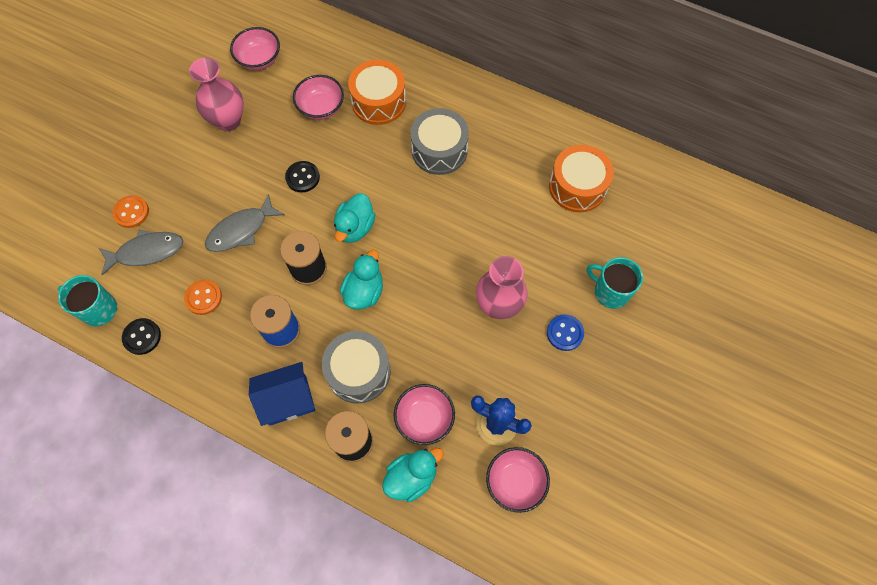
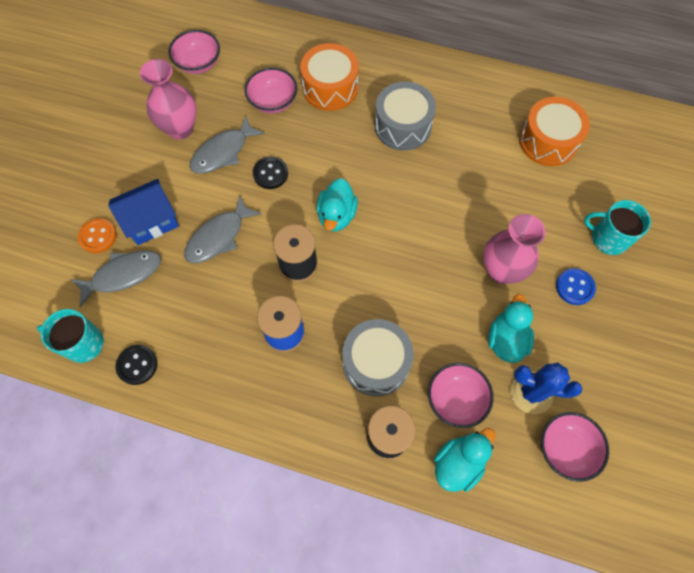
camera: 10 degrees left, 0 degrees up
(203, 298) = (194, 313): orange button -> none
(263, 150) = (223, 152): none -> grey fish
(288, 400) = (309, 405): blue house -> blue house (152, 222)
(364, 291) = (361, 279): turquoise duck -> turquoise duck (506, 339)

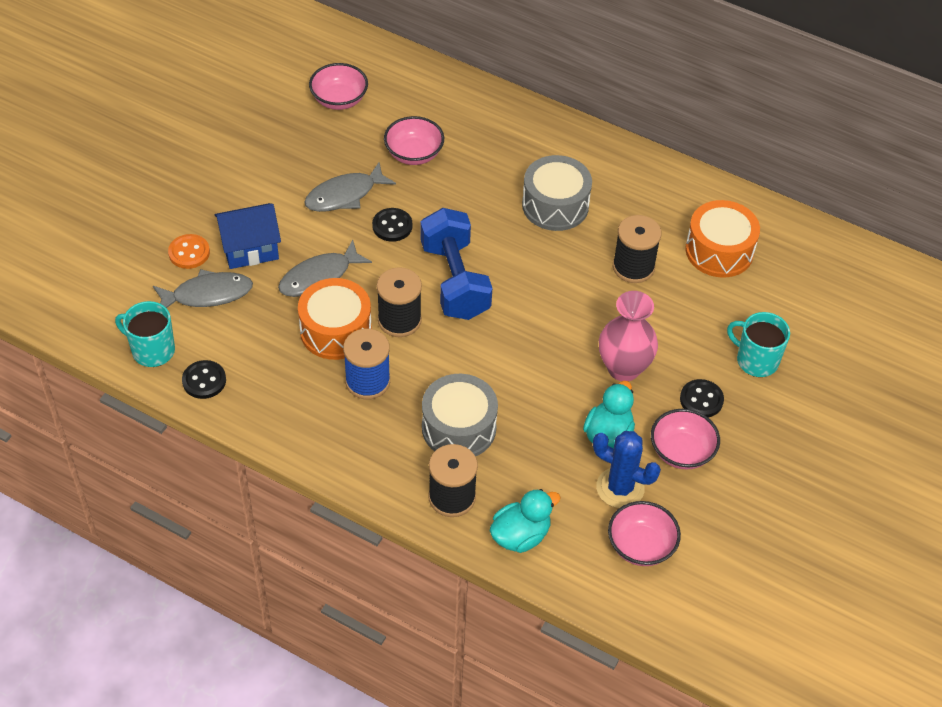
camera: 10 degrees right, 15 degrees down
(180, 128) = (303, 163): pink vase -> none
(330, 88) = (483, 151): orange drum -> orange drum (335, 330)
(336, 215) = (455, 281): turquoise duck -> blue dumbbell
(456, 399) = (536, 478): pink bowl -> pink bowl (681, 451)
(482, 171) = (633, 267): none -> black spool
(574, 287) = (701, 400): blue button -> black button

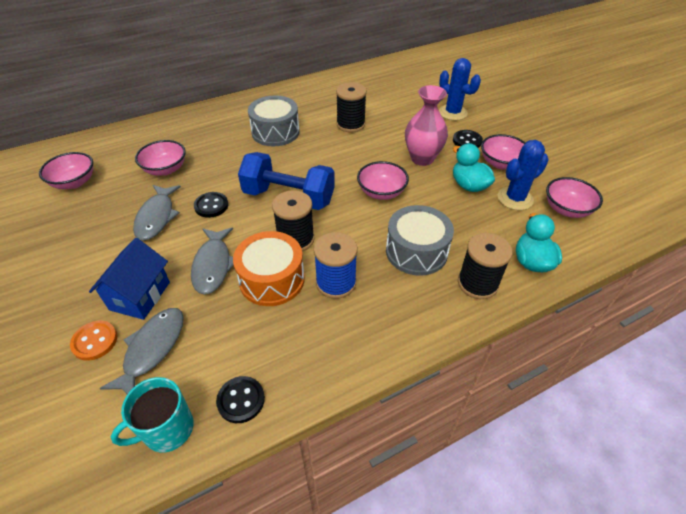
camera: 55 degrees left, 5 degrees down
(528, 357) = (381, 192): none -> pink bowl
(719, 251) = (368, 94): orange drum -> none
(756, 360) = (453, 113): turquoise mug -> blue cactus

